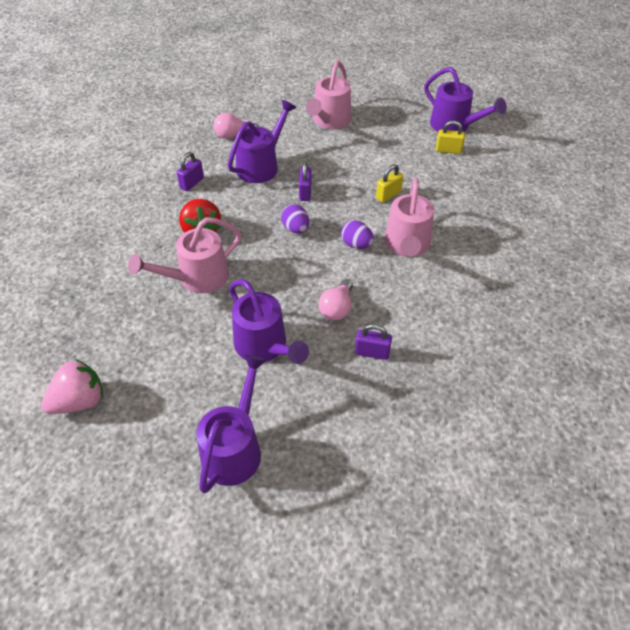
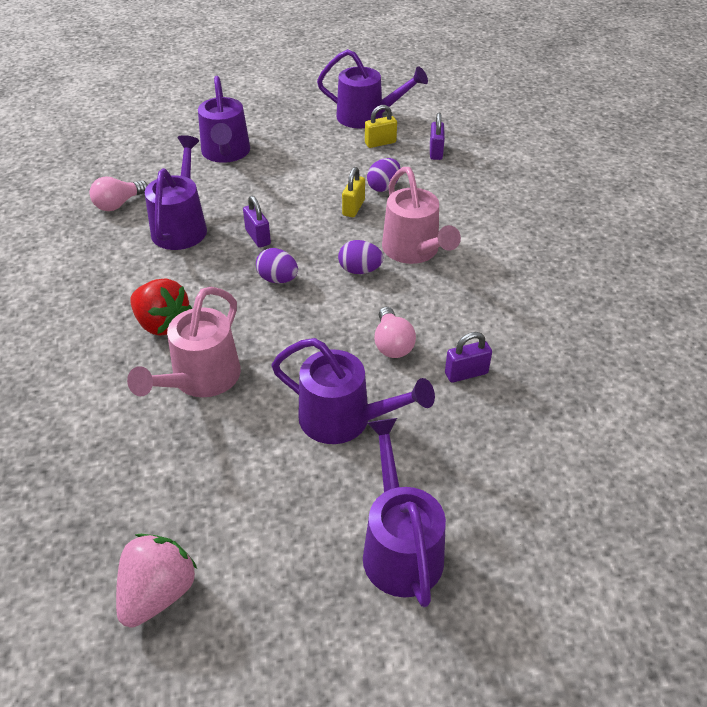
camera: 30 degrees left, 5 degrees down
(192, 183) = (106, 275): purple padlock -> purple padlock (436, 152)
(329, 121) = (226, 154): pink watering can -> purple watering can
(423, 187) = (383, 187): none -> purple egg

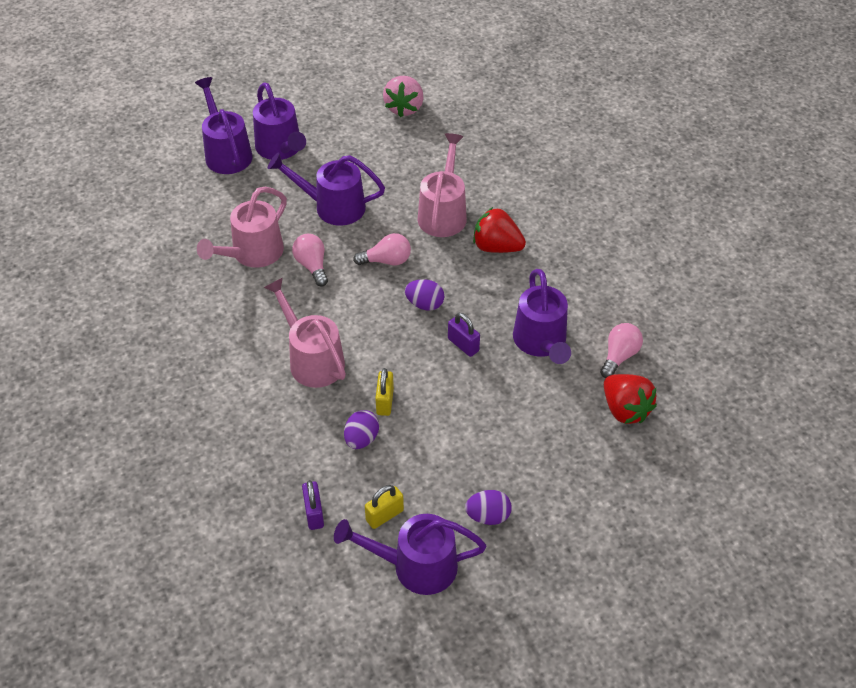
camera: 165 degrees right, 5 degrees up
(147, 169) = (625, 409): none -> red strawberry
(226, 154) = (556, 454): purple watering can -> purple watering can (226, 152)
(300, 333) = (387, 261): none -> pink light bulb
(360, 270) = (356, 328): purple egg -> purple egg (488, 516)
(466, 373) = (252, 254): purple padlock -> pink watering can

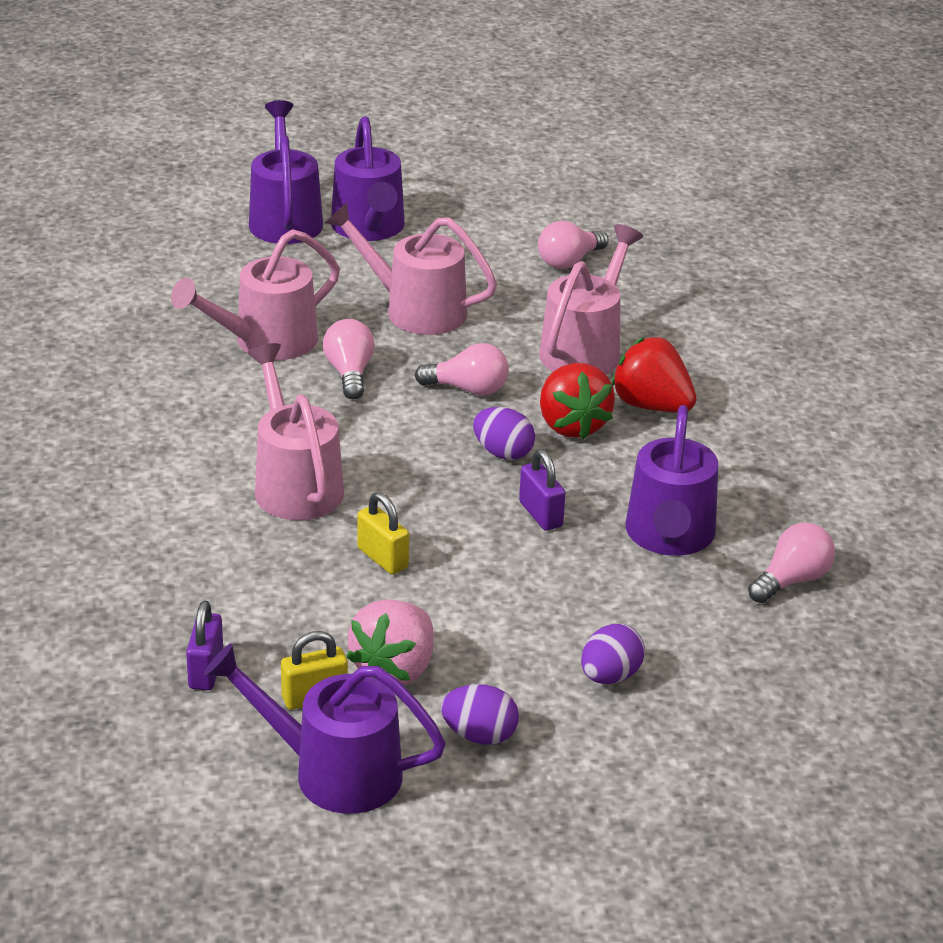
camera: 15 degrees right, 15 degrees down
(332, 207) = (414, 310): purple watering can -> pink watering can
(361, 439) = (324, 596): purple egg -> purple egg (610, 676)
(385, 402) = (382, 558): yellow padlock -> yellow padlock turned 60 degrees counterclockwise
(404, 108) = (583, 214): pink strawberry -> pink strawberry (394, 669)
(409, 147) = (569, 261): none -> pink light bulb
(625, 409) = (771, 650): red strawberry -> red strawberry (572, 425)

